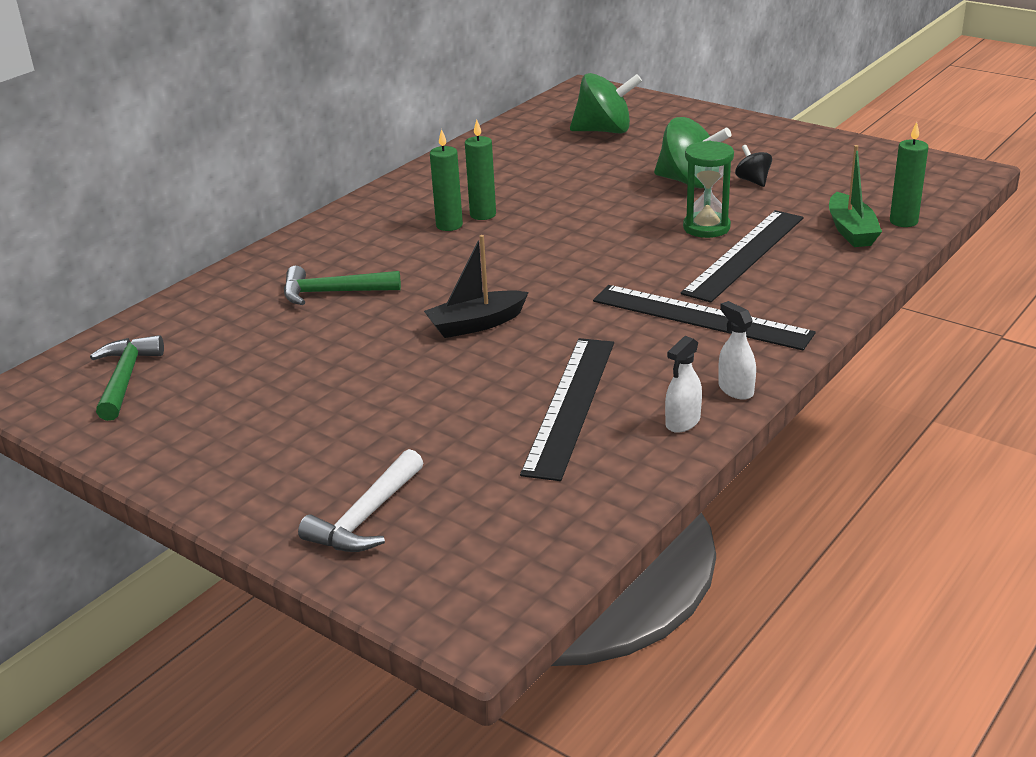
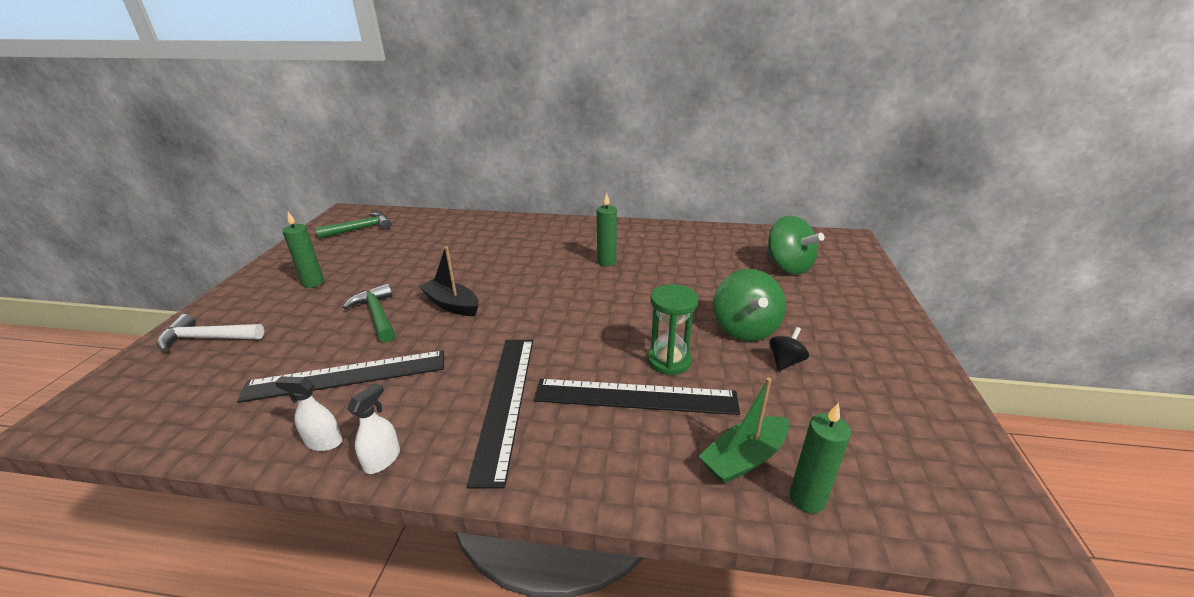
camera: 60 degrees right, 0 degrees up
(333, 292) = (472, 249): green hammer -> green hammer (377, 315)
(449, 225) = (582, 256): green candle -> green candle (313, 283)

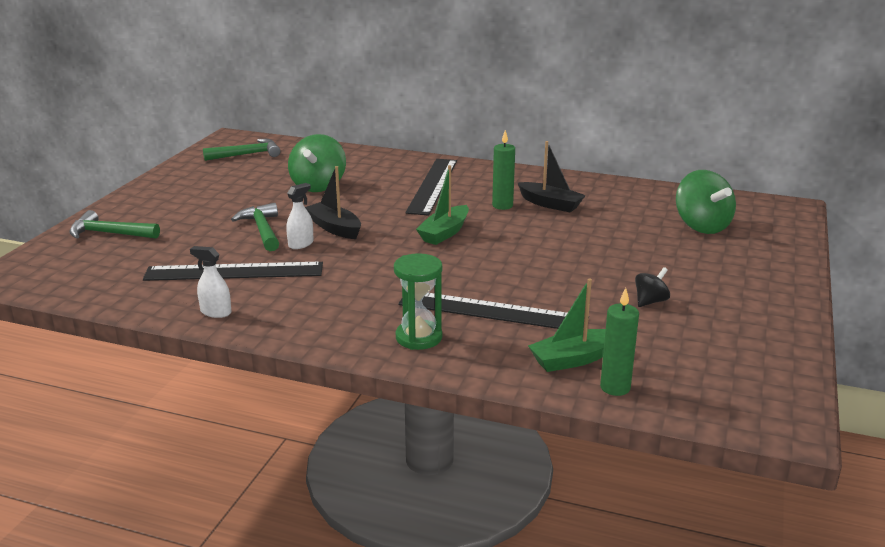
camera: 10 degrees right, 5 degrees down
(207, 338) = (109, 233): white hammer -> green hammer
(313, 283) = (201, 199): green candle -> none
(382, 460) = (263, 328): white spray bottle -> white spray bottle (301, 244)
(505, 403) = (372, 303): black ruler -> black ruler (432, 185)
(561, 298) = (444, 233): none -> green boat
(648, 256) = (550, 204): none -> black boat
(669, 361) = (535, 290): green hourglass -> green hourglass (419, 337)
(744, 328) = (623, 273): green spinning top -> green spinning top (318, 186)

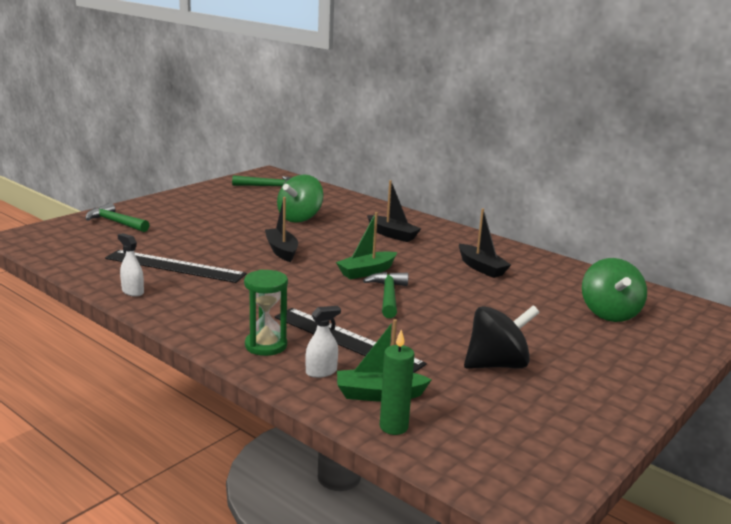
camera: 20 degrees right, 5 degrees down
(262, 230) = (225, 241): green hammer -> green hammer (388, 296)
(301, 244) = (244, 257): white spray bottle -> white spray bottle (321, 372)
(432, 185) = (392, 235): black ruler -> black boat
(502, 206) = (437, 261): green candle -> none
(650, 301) = (497, 364): black spinning top -> black spinning top, size x1.94

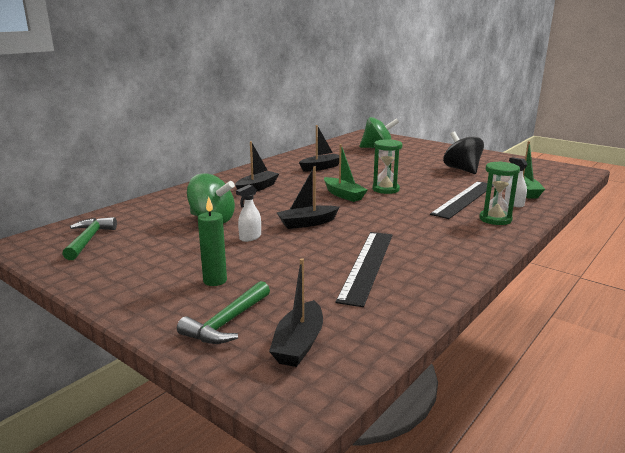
camera: 90 degrees left, 0 degrees up
(74, 238) = (299, 344): none -> black boat
(132, 291) = (442, 277): white spray bottle -> white spray bottle (250, 237)
(388, 296) = (385, 189): green hammer -> green hourglass
(393, 427) = (553, 189): green candle -> green candle (215, 281)

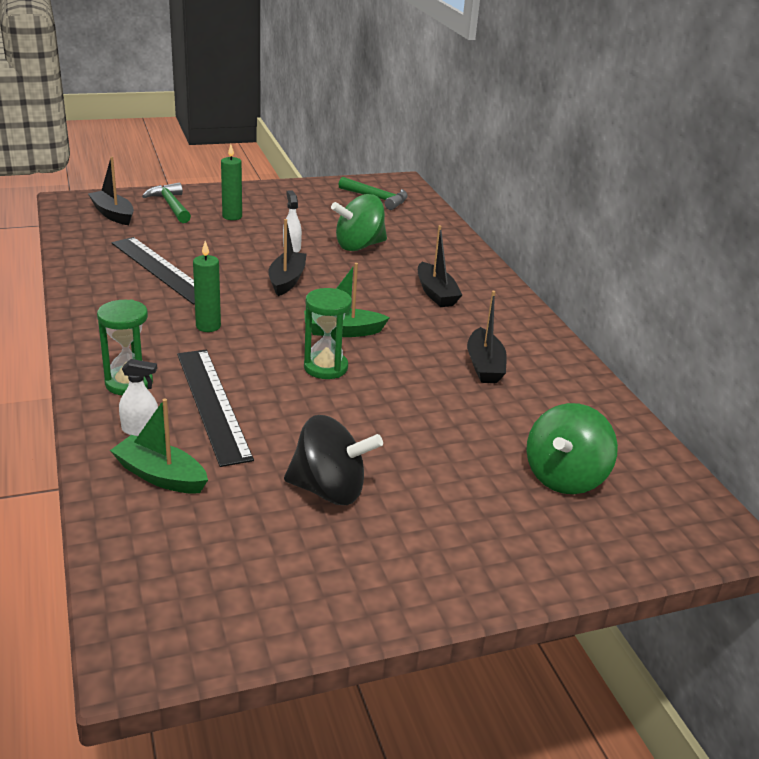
camera: 120 degrees right, 10 degrees up
(406, 223) = (208, 326): none -> green candle

